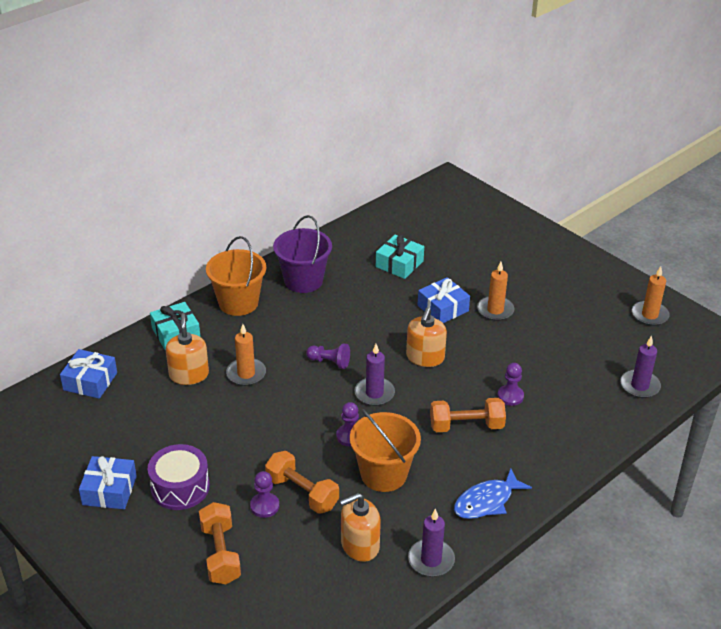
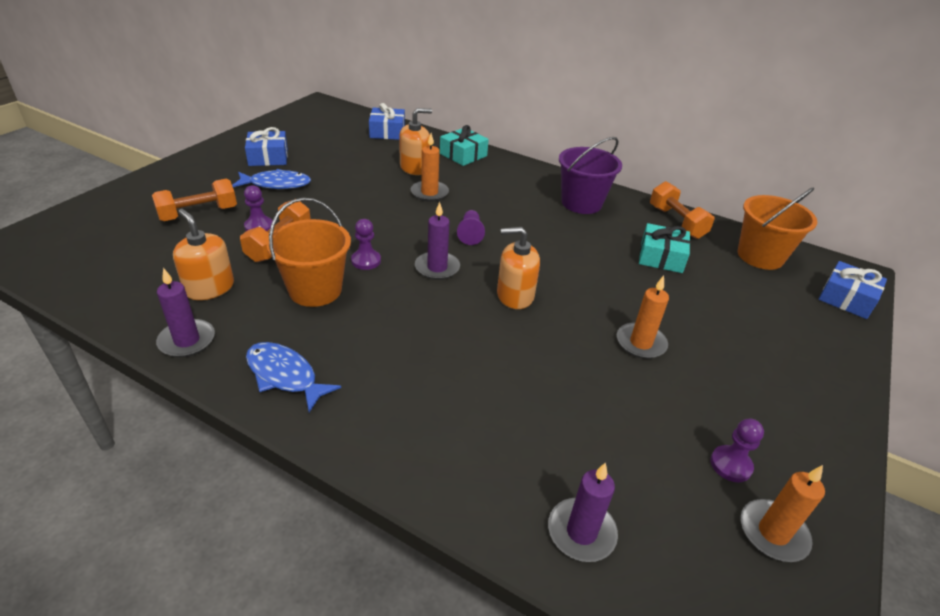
camera: 70 degrees right, 0 degrees up
(180, 487) = (276, 184): purple drum -> blue fish
(238, 303) = (523, 175): orange bucket -> orange bucket (760, 256)
(443, 308) = (610, 298): blue gift -> blue gift (846, 298)
(466, 426) = (412, 342): orange dumbbell -> orange dumbbell (676, 222)
(510, 396) = (483, 376): purple pawn -> purple pawn (730, 465)

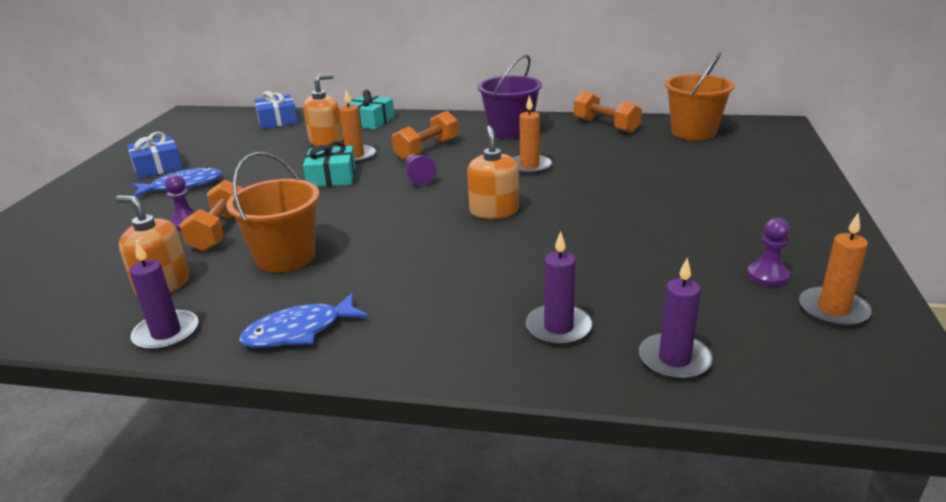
camera: 15 degrees left, 10 degrees down
(198, 213) = (106, 229): orange dumbbell -> orange dumbbell (427, 149)
(285, 376) = (299, 331): blue fish -> blue fish turned 45 degrees counterclockwise
(366, 261) = (324, 222): purple pawn -> none
(437, 268) = (402, 209): purple candle -> purple candle (558, 328)
(515, 295) = (494, 211): orange soap dispenser -> orange soap dispenser turned 105 degrees clockwise
(640, 343) = (633, 215): orange candle -> orange candle (529, 166)
(661, 257) = (609, 152): turquoise gift -> turquoise gift (332, 177)
(846, 298) = (782, 143): blue gift -> none

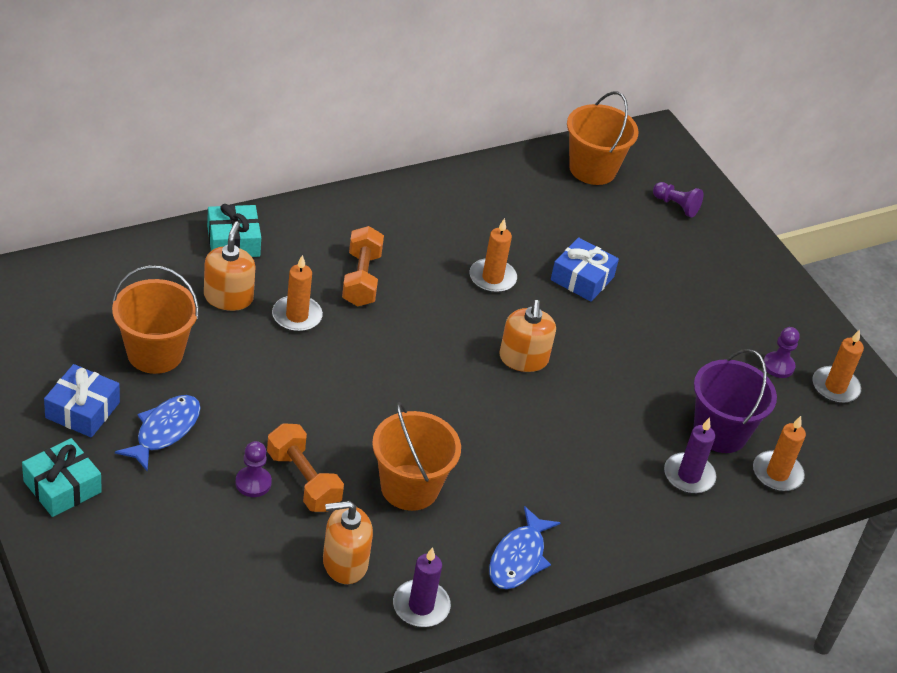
camera: 45 degrees left, 15 degrees up
(241, 154) = (155, 353): none -> orange bucket
(277, 120) = (110, 272): blue gift -> blue gift (582, 278)
(332, 177) = (314, 360): turquoise gift -> turquoise gift (62, 487)
(418, 177) = (403, 331): purple pawn -> purple pawn (676, 206)
(494, 211) = (523, 359): orange soap dispenser -> orange soap dispenser turned 135 degrees counterclockwise
(510, 131) = (415, 218): purple bucket -> purple bucket (720, 432)
(606, 125) = (502, 179): orange dumbbell -> none
(674, 359) = (777, 474): purple candle -> orange candle

